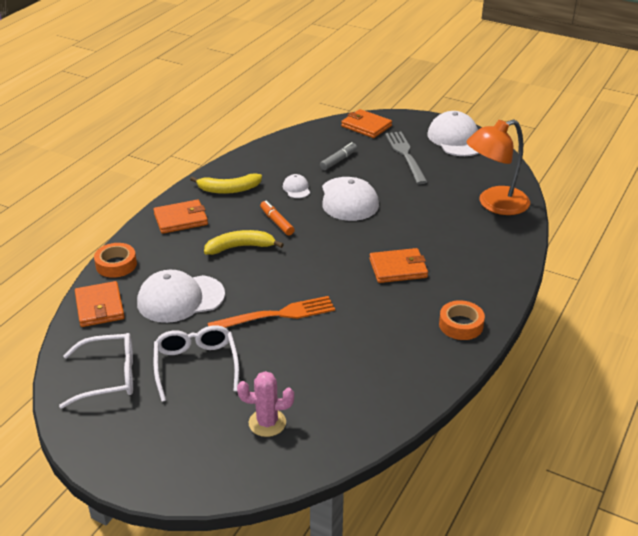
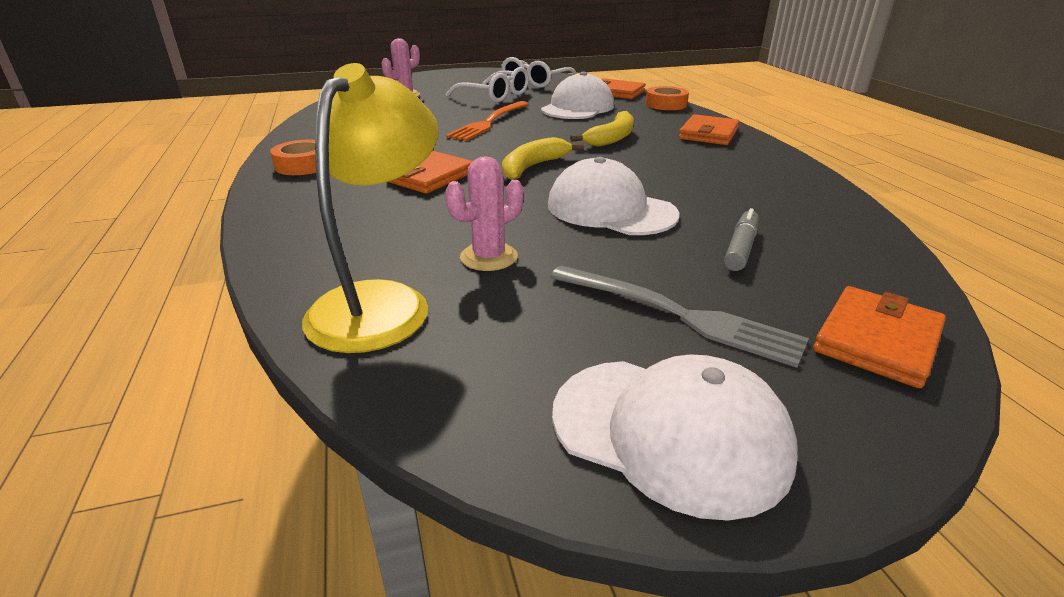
camera: 135 degrees right, 5 degrees down
(228, 189) = (745, 164): yellow banana -> yellow banana (533, 167)
(277, 222) = (629, 162): orange marker -> none
(296, 188) = (692, 193): white cap -> none
(338, 160) = (740, 248): grey marker -> grey marker turned 150 degrees counterclockwise
(366, 126) = (877, 340): orange wallet -> orange wallet turned 45 degrees counterclockwise
(435, 203) = (489, 257): none -> pink cactus
(494, 204) = (381, 302): orange lamp -> yellow lamp

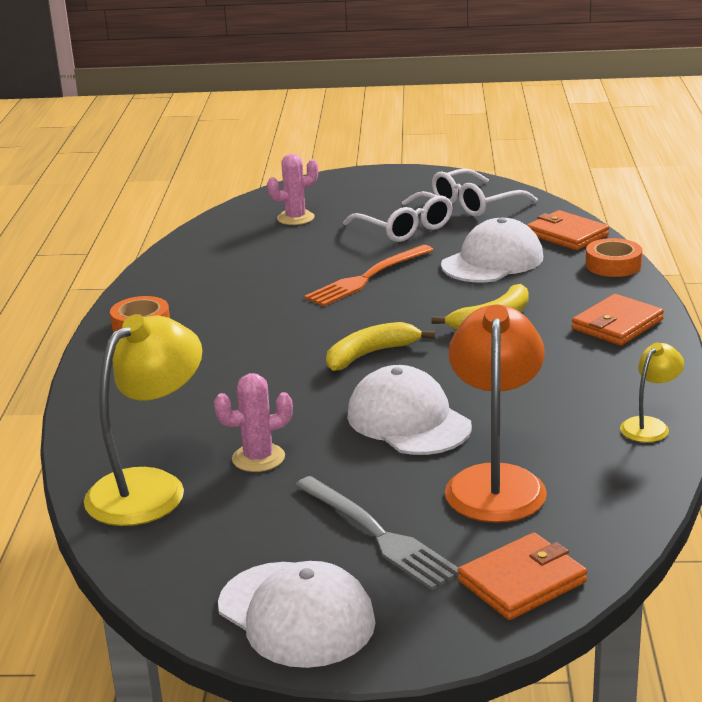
camera: 20 degrees right, 5 degrees down
(430, 177) = (257, 356): orange wallet -> none
(740, 248) = (495, 481): grey marker -> orange lamp
(814, 191) = (649, 425): none -> yellow lamp

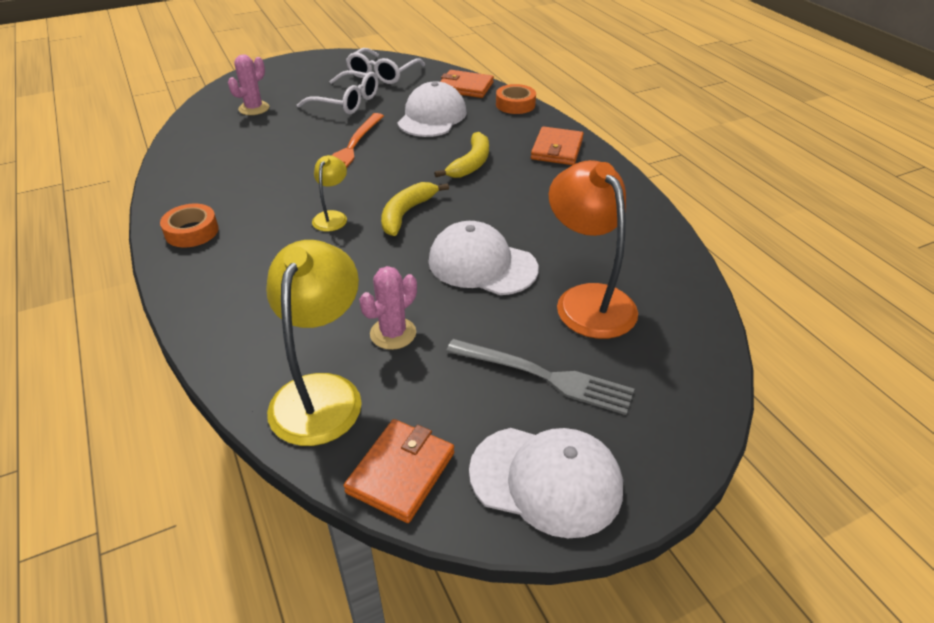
camera: 30 degrees left, 15 degrees up
(522, 581) = (680, 383): orange wallet -> orange wallet (401, 472)
(649, 425) = (645, 223): yellow lamp -> yellow lamp (332, 217)

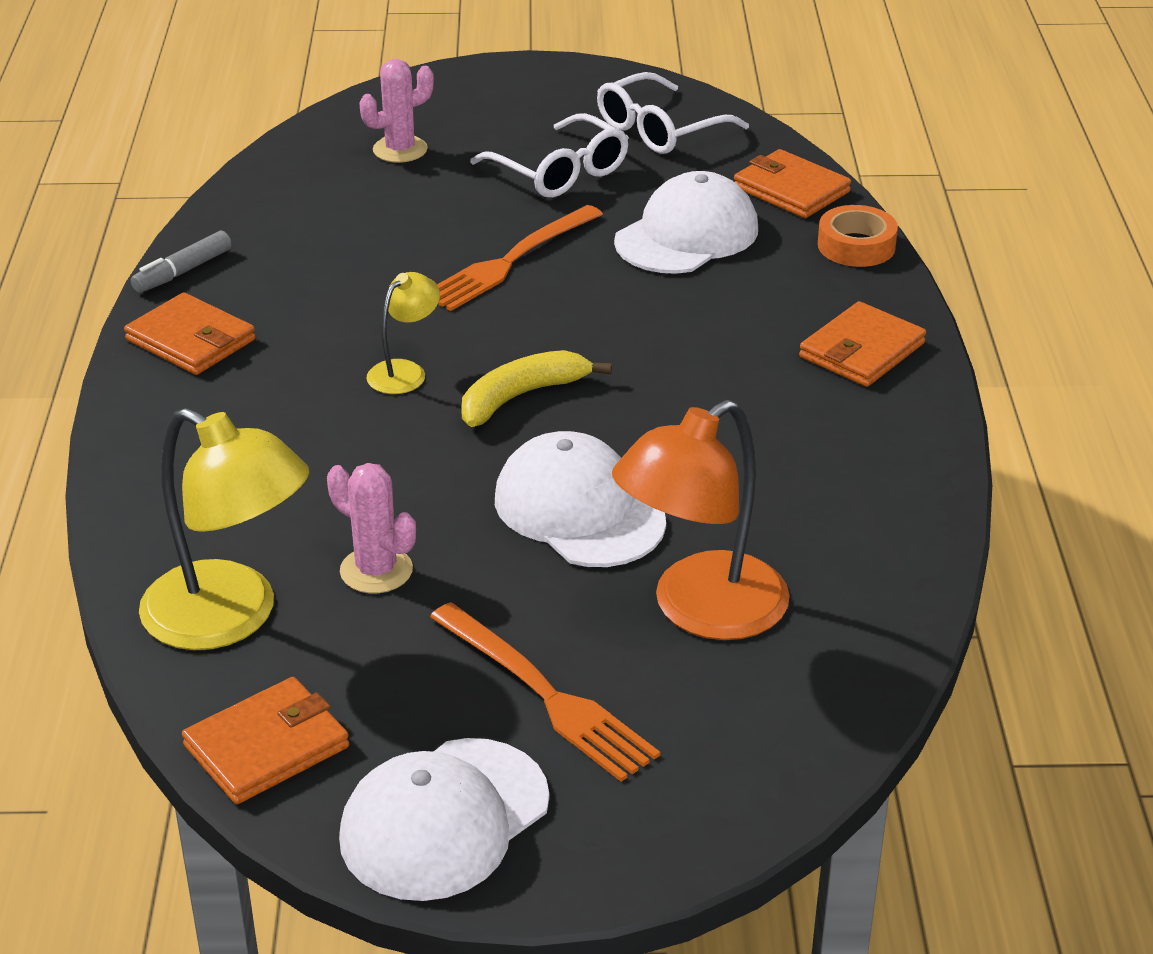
camera: 25 degrees right, 5 degrees down
(164, 195) = (183, 272): none -> grey marker
(192, 231) = (191, 340): orange tape -> orange wallet
(321, 392) = (230, 618): yellow lamp -> yellow lamp turned 90 degrees clockwise
(393, 333) = (376, 570): pink cactus -> pink cactus turned 60 degrees clockwise
(471, 164) = (689, 339): yellow banana -> none
(545, 377) = (546, 695): grey fork -> orange fork
(546, 480) = (444, 819): white cap -> white cap turned 90 degrees clockwise
(587, 300) = (700, 611): orange lamp -> orange lamp turned 135 degrees counterclockwise

